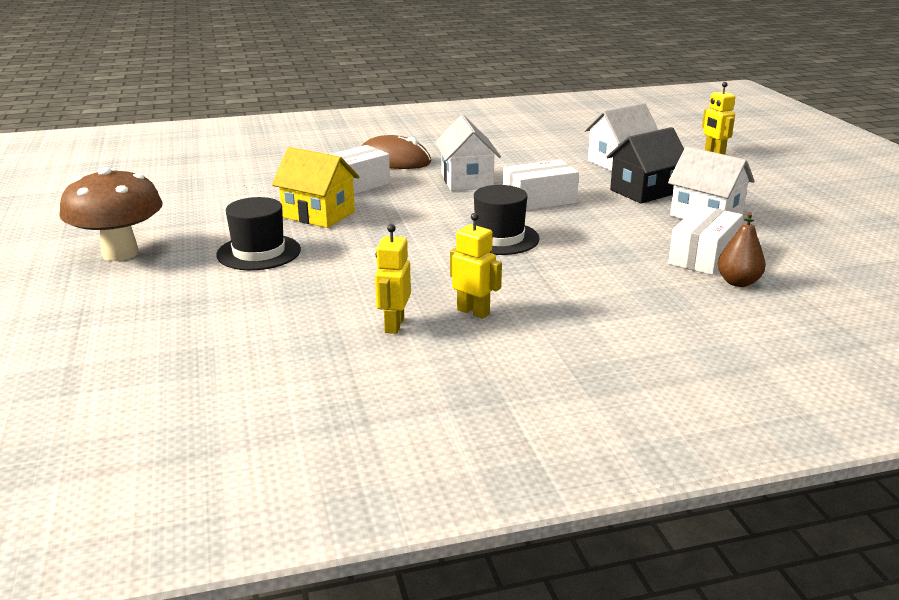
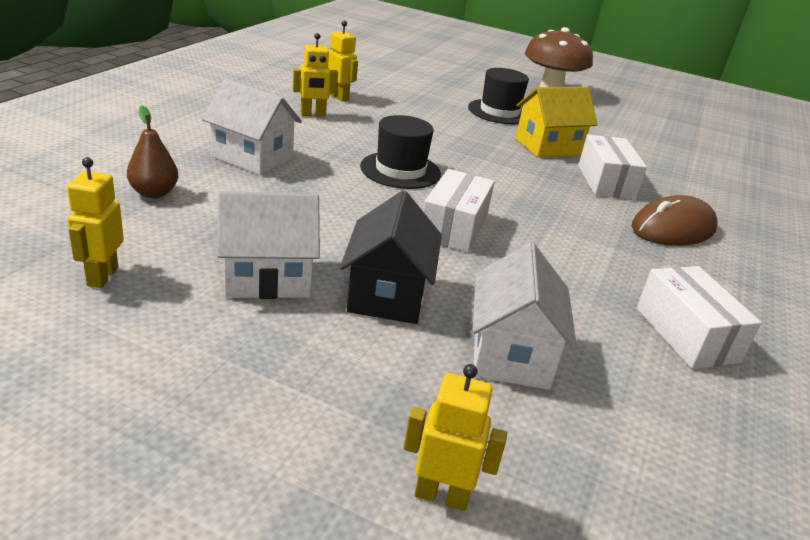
camera: 125 degrees right, 5 degrees up
(466, 181) = (560, 227): white house -> white house (252, 158)
(703, 256) = (212, 212): white box -> white box (686, 334)
(812, 244) = (102, 276): none -> yellow robot

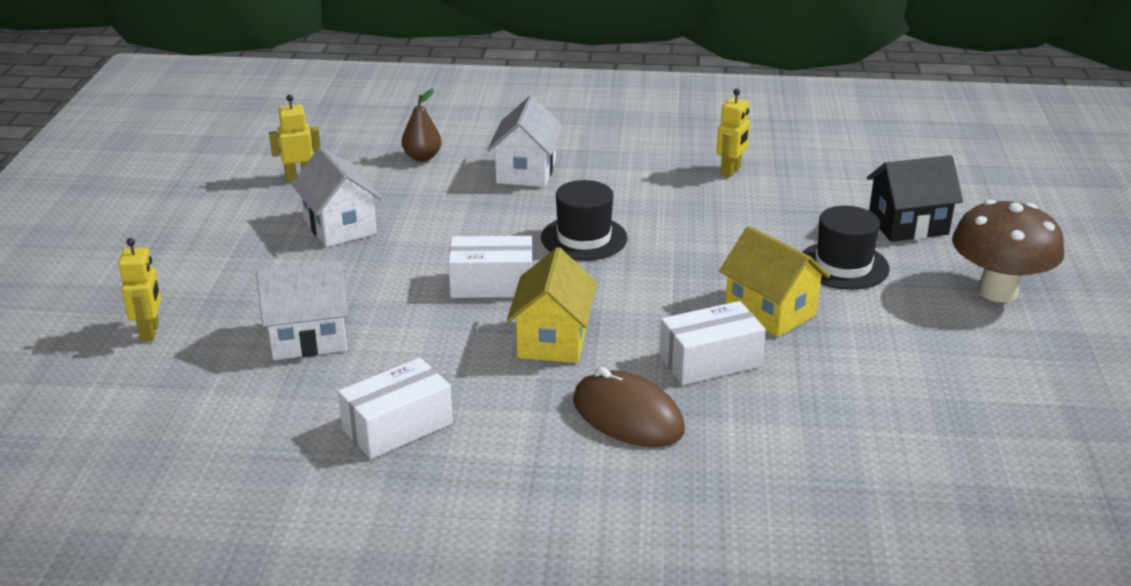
camera: 75 degrees right, 0 degrees up
(313, 114) = (661, 171): yellow robot -> none
(387, 294) = (353, 275): black house -> black house (908, 225)
(559, 226) = (552, 340): none -> yellow house

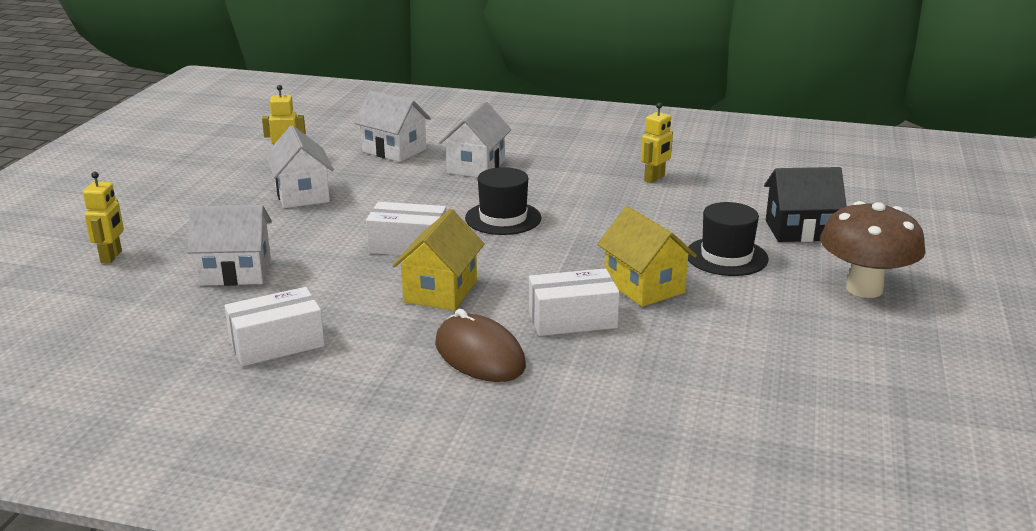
camera: 10 degrees right, 5 degrees down
(422, 157) = (394, 150): brown pear -> white house

